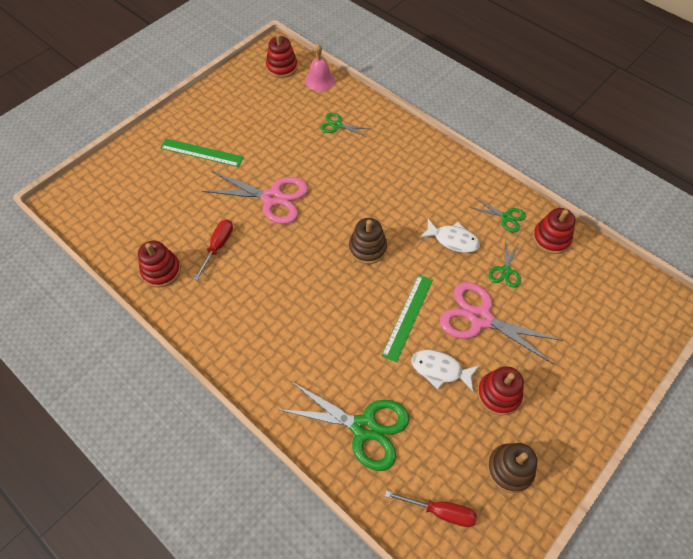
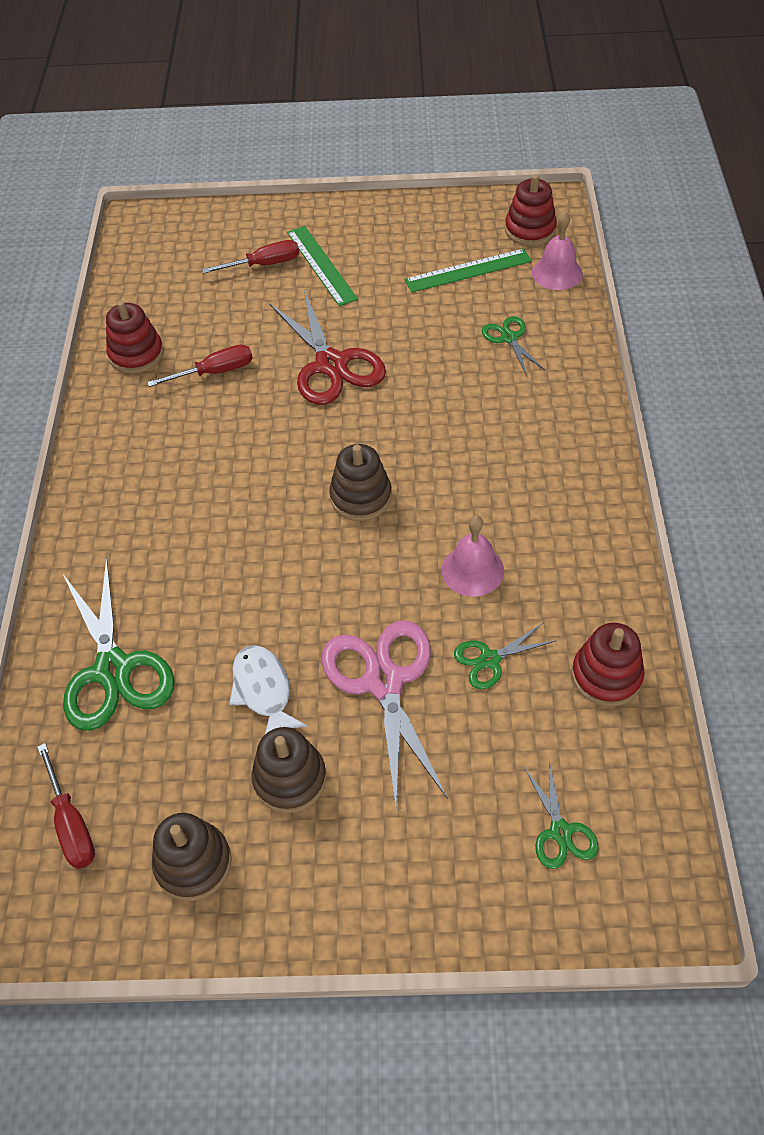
camera: 50 degrees right, 5 degrees down
(170, 173) = (264, 264): none -> red screwdriver
(272, 198) = (331, 364): pink scissors -> red scissors
(408, 317) = (305, 605): green ruler -> green ruler (468, 271)
(453, 240) = (472, 570): white fish -> pink bell
(498, 394) = (290, 779): red stacking toy -> brown stacking toy
(506, 217) = (579, 601): green scissors -> green scissors (560, 832)

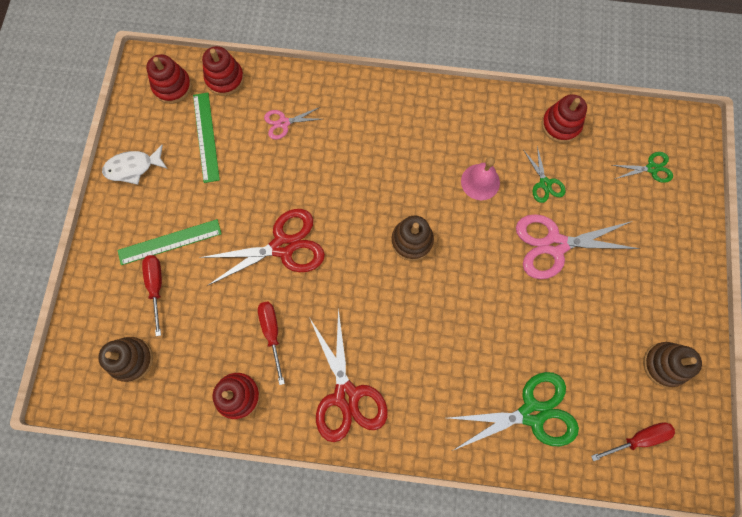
camera: 85 degrees left, 20 degrees up
(137, 454) = (346, 395): none -> red scissors
(263, 691) = (555, 317): white fish -> white fish (133, 167)
(290, 779) = (615, 306): brown stacking toy -> brown stacking toy (131, 359)
(509, 338) = (284, 123): green scissors -> pink scissors
(557, 273) = (225, 79): pink bell -> red stacking toy

